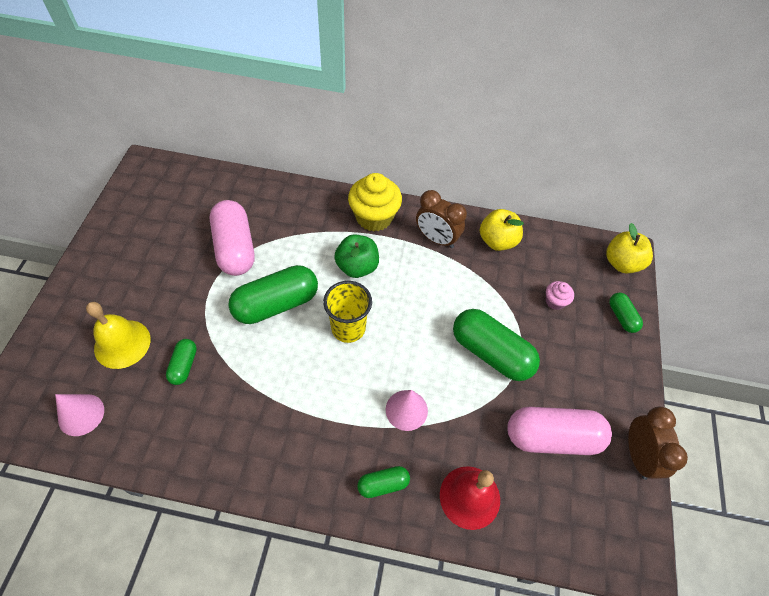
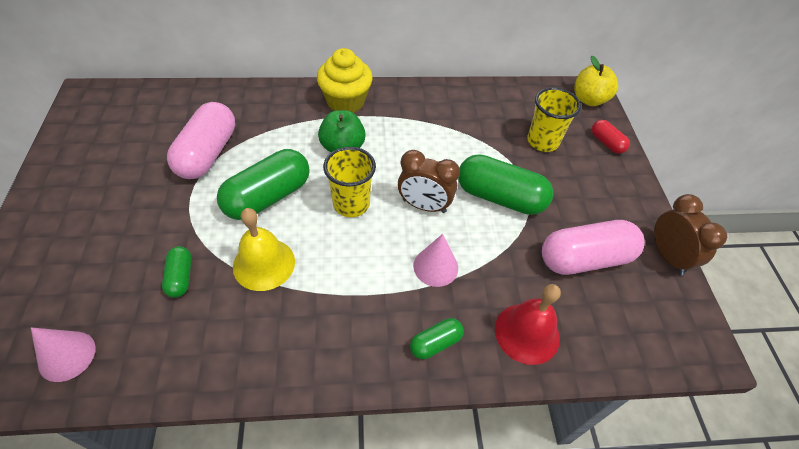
camera: 15 degrees left, 5 degrees down
(122, 343) = (101, 271): yellow bell -> yellow bell (264, 264)
(235, 248) = (208, 153): pink capsule -> pink capsule turned 45 degrees clockwise
(436, 239) = (413, 109): brown clock -> brown clock (424, 206)
(497, 241) = (471, 101): yellow apple -> none
(555, 301) = (542, 141): pink cupcake -> yellow cup
(621, 317) = (606, 143): green capsule -> red capsule

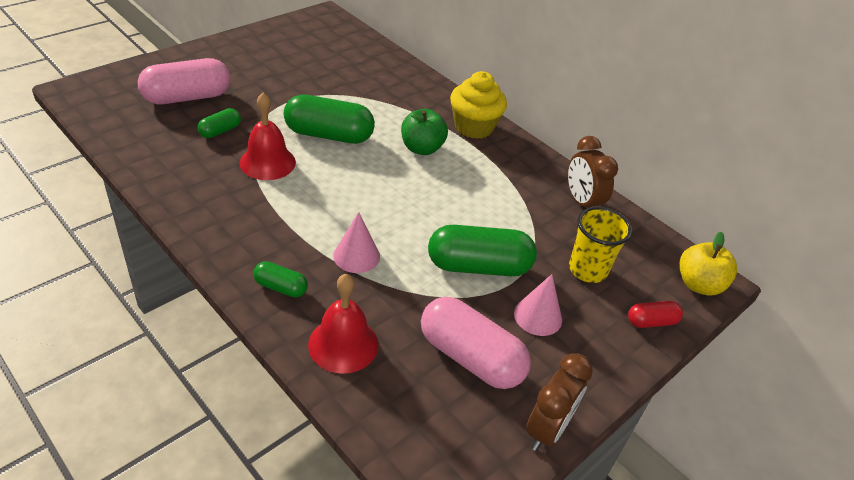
camera: 50 degrees right, 10 degrees down
(67, 356) = (124, 117): pink cone -> pink cone (538, 316)
(208, 153) = (336, 88): pink capsule -> pink capsule (187, 97)
(264, 264) = (267, 162): yellow bell -> red bell
(351, 204) = (369, 180): yellow cup -> none
(424, 206) = (413, 221): brown clock -> brown clock (581, 202)
(500, 197) = (478, 266): green capsule -> green capsule turned 75 degrees counterclockwise
(606, 143) = (651, 322): red capsule -> red capsule turned 60 degrees clockwise

